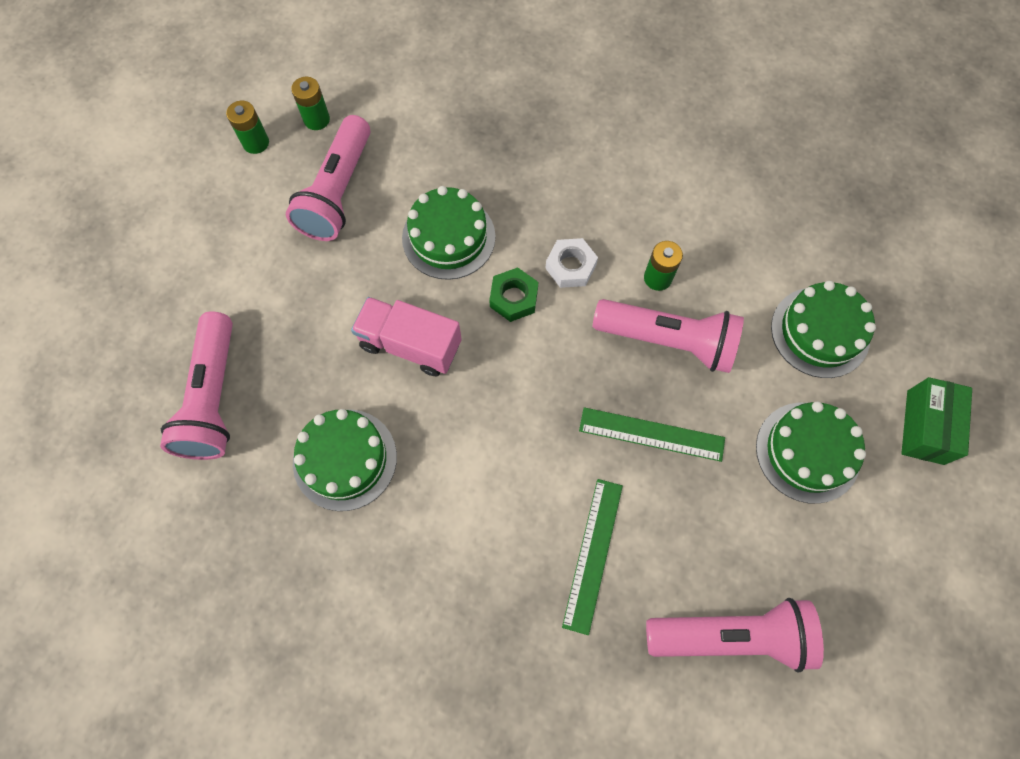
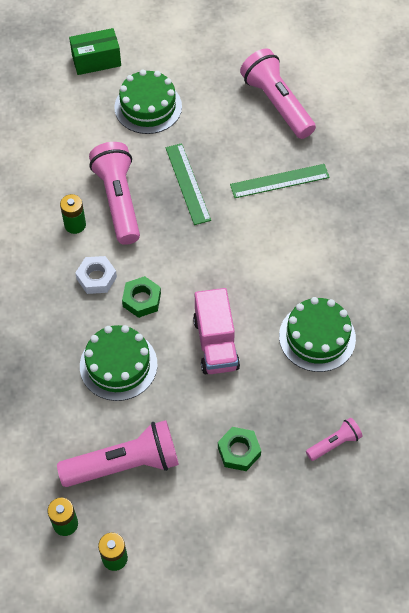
camera: 120 degrees left, 10 degrees down
(214, 398) = (334, 443): pink flashlight -> pink flashlight, size x0.49
(275, 299) = (239, 451): none -> green nut
(820, 332) = (63, 127): green cake -> none

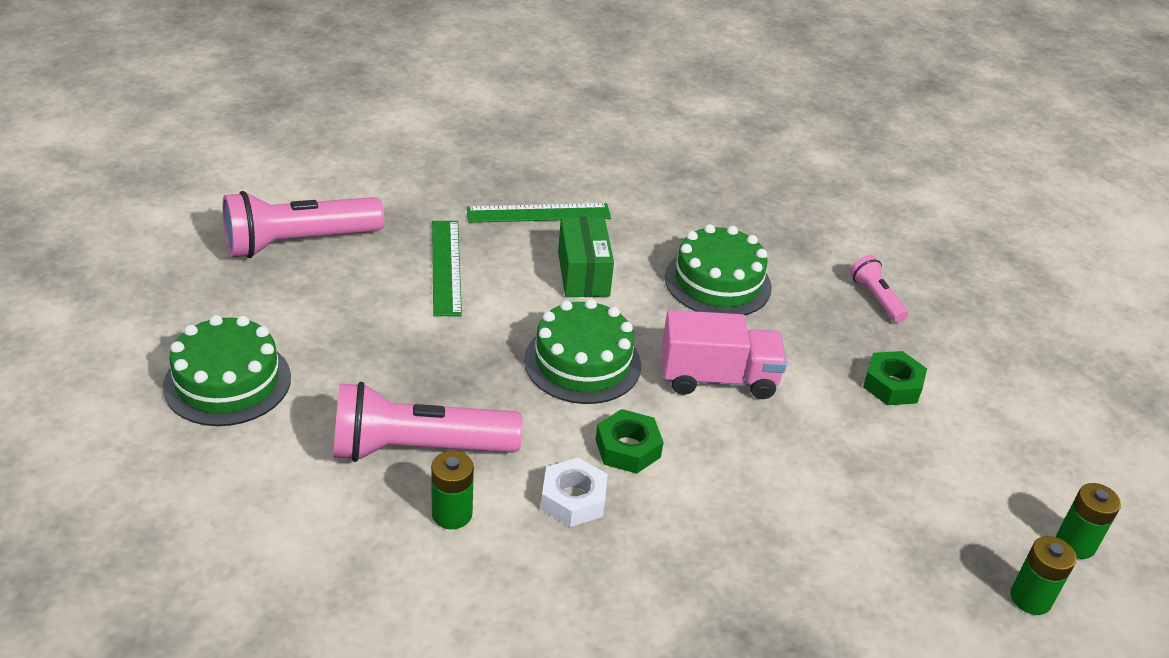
camera: 85 degrees left, 20 degrees down
(96, 60) = (74, 434): green box -> green box (583, 274)
(118, 365) = (746, 494): green cake -> green cake (582, 362)
(124, 464) = (920, 510): pink flashlight -> none
(187, 183) = (414, 360): green ruler -> green ruler (538, 213)

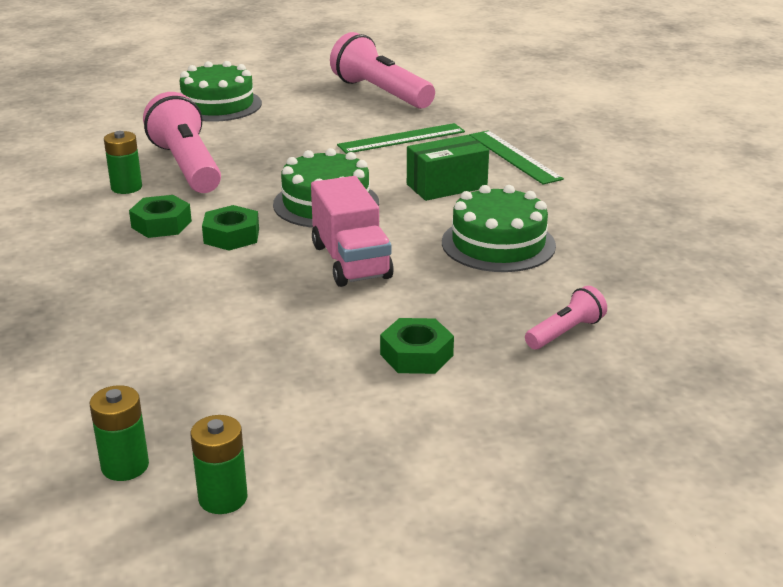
camera: 75 degrees right, 10 degrees down
(573, 499) = (161, 224): white nut -> green nut

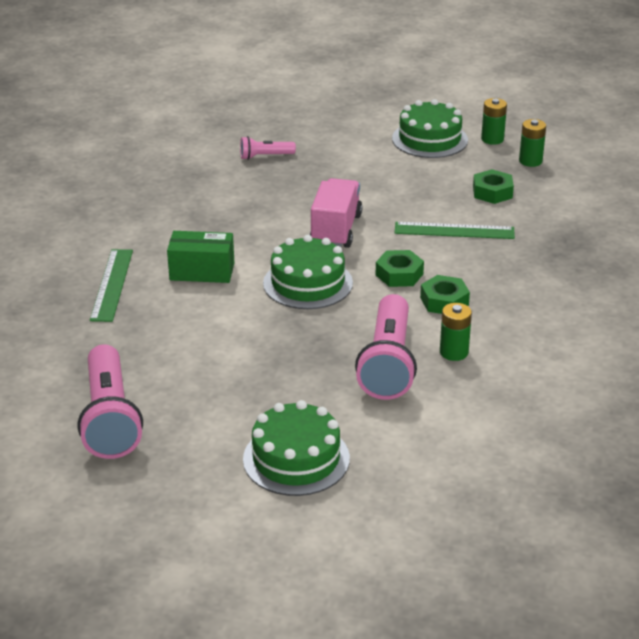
camera: 150 degrees left, 5 degrees up
(401, 138) = (172, 337): green ruler -> green ruler (454, 231)
(416, 355) = (354, 168): green nut -> green nut (492, 192)
(498, 244) = (230, 214): green cake -> green cake (429, 139)

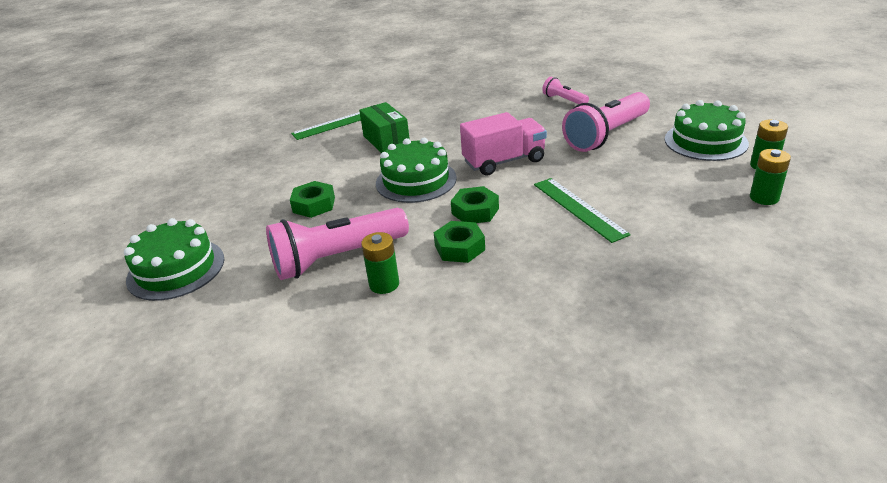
camera: 60 degrees right, 0 degrees up
(110, 418) = (187, 183): pink flashlight -> pink flashlight (606, 135)
(492, 192) = (673, 201): green nut -> green nut (314, 205)

